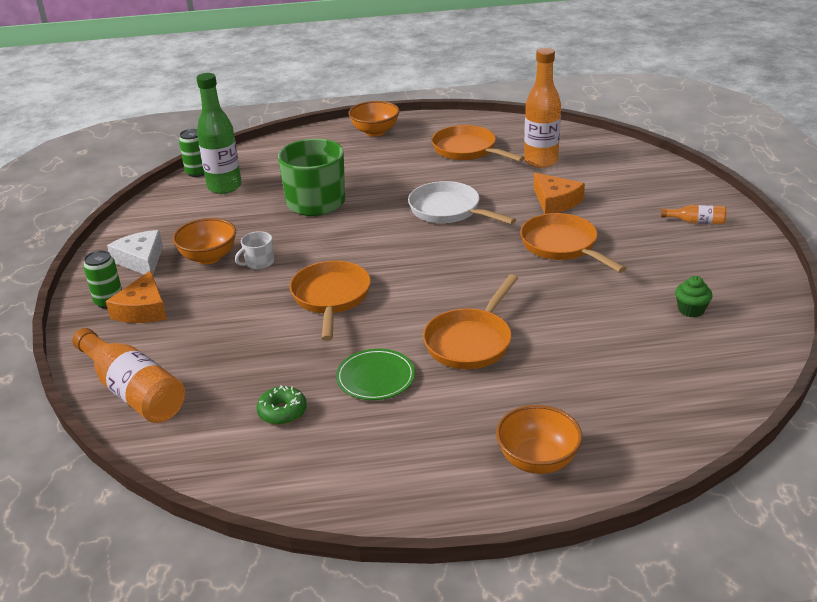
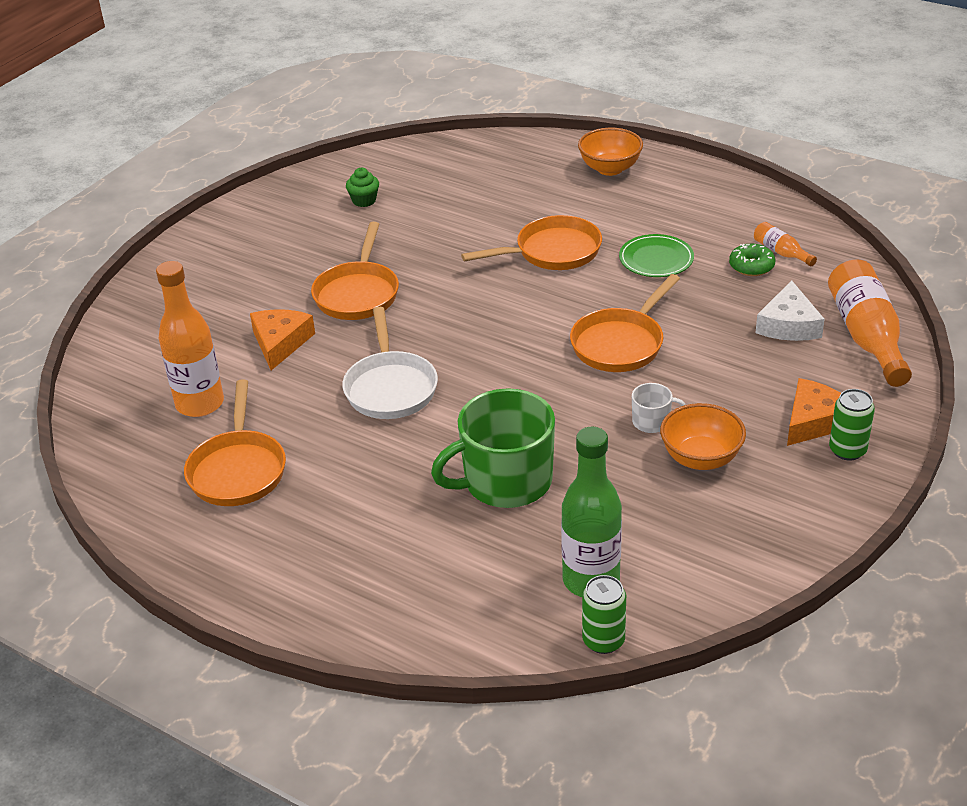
camera: 140 degrees left, 5 degrees up
(141, 260) = (781, 496): white cheese -> white cheese (788, 325)
(375, 132) = (284, 583): orange bowl -> none
(696, 222) = (216, 259): orange bottle -> orange bottle (781, 252)

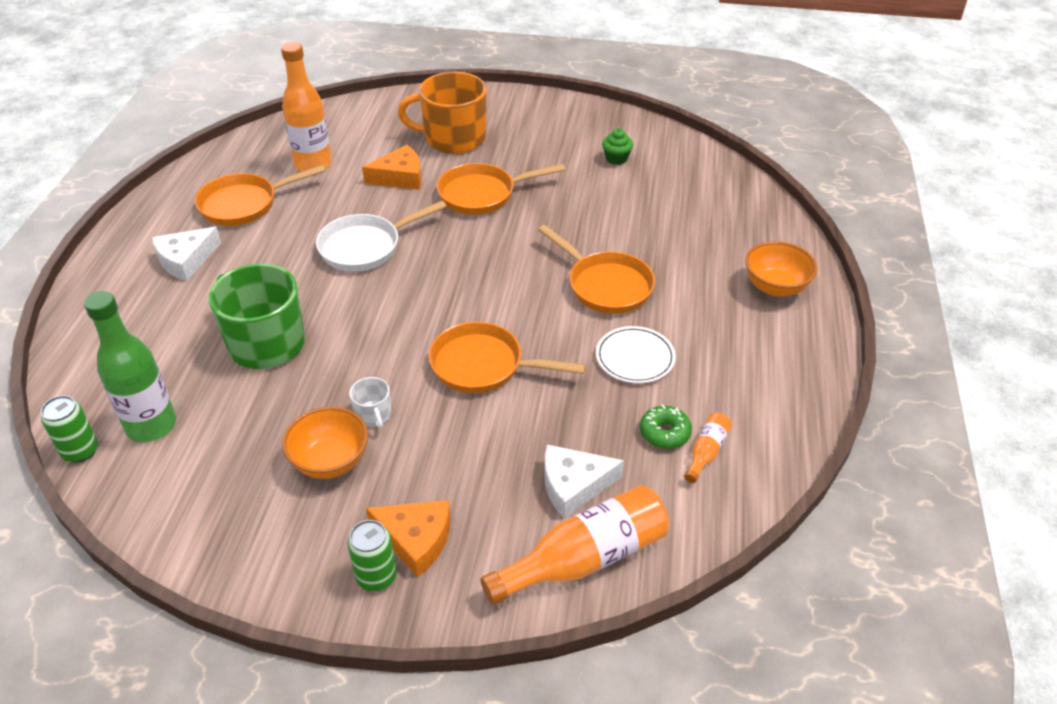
camera: 65 degrees right, 5 degrees up
(238, 293) = (453, 138): none -> orange mug
(315, 530) = (186, 260): none -> white cheese
(656, 259) = (635, 357): green plate -> white plate

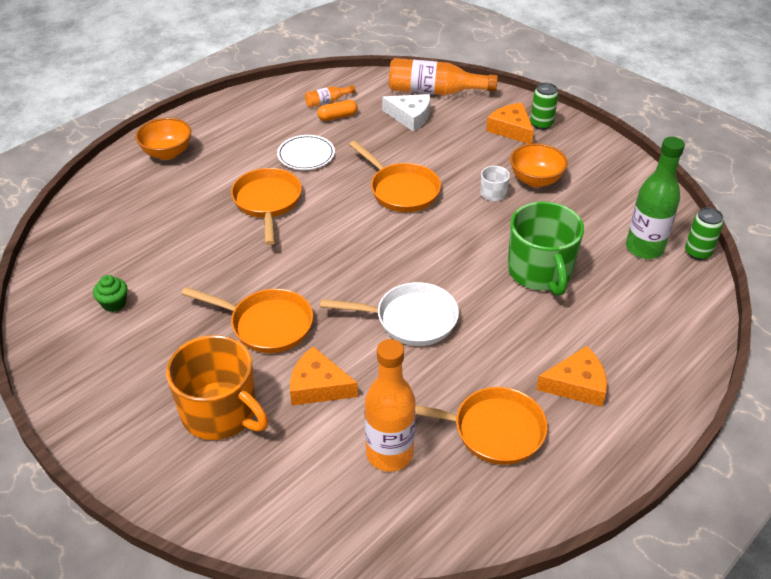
camera: 145 degrees left, 0 degrees up
(186, 260) = (576, 384): white cheese -> orange cheese
(664, 433) = (337, 117): green donut -> orange capsule

